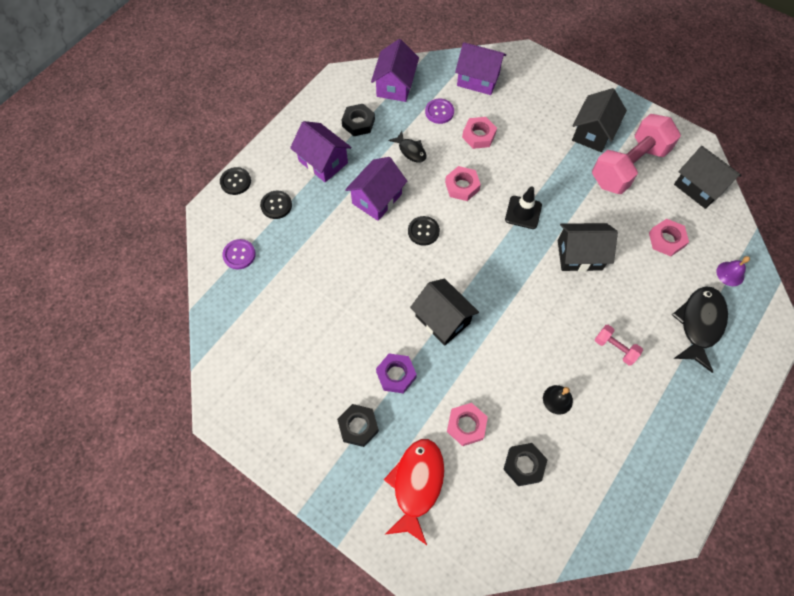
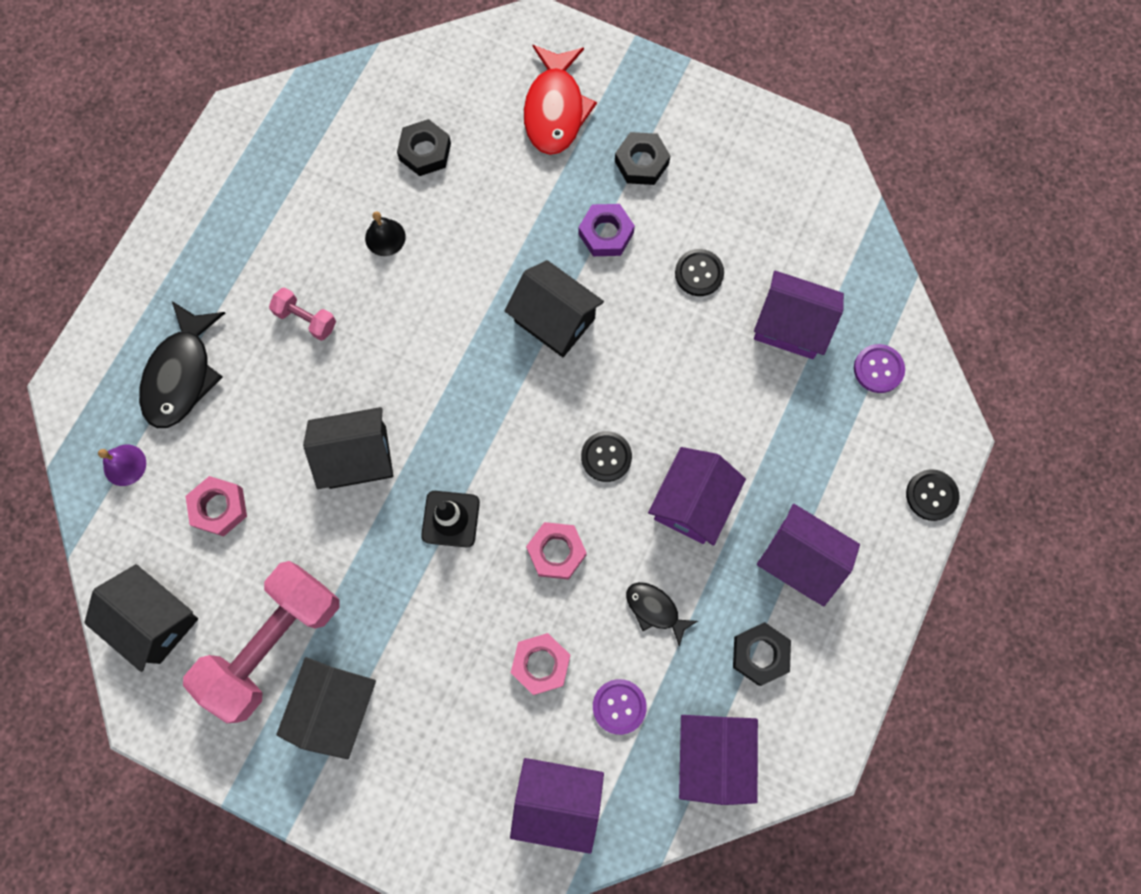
camera: 170 degrees right, 10 degrees up
(276, 205) = (850, 463): black button -> black button (699, 273)
(286, 290) = (790, 326): none -> purple house
(466, 425) = (503, 186): pink nut -> none

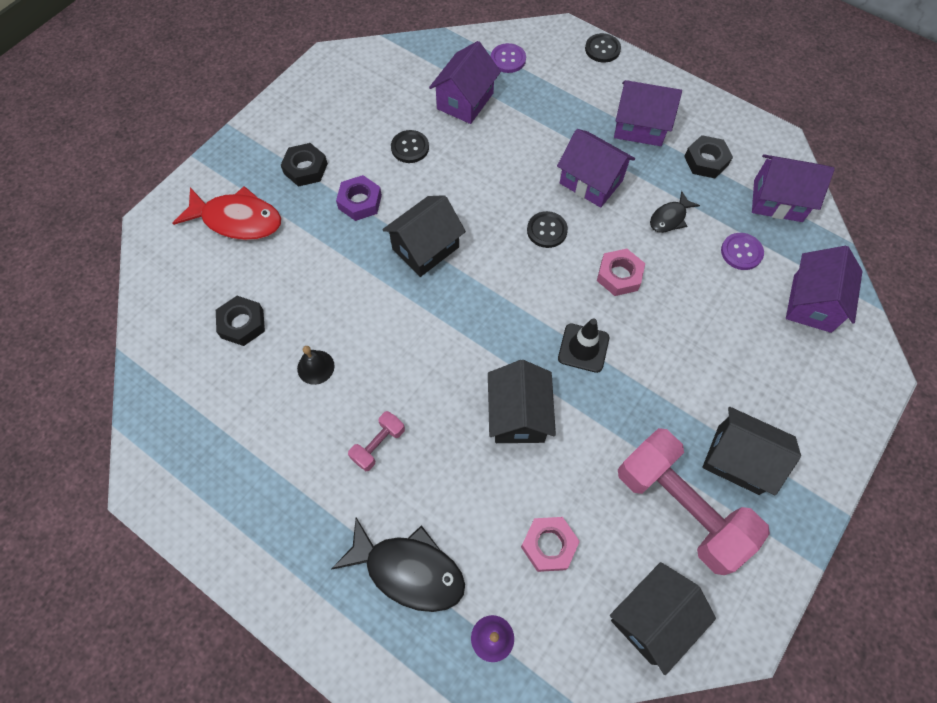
camera: 80 degrees left, 10 degrees down
(541, 664) = (707, 299): pink nut -> none
(799, 559) = (640, 127): purple house -> purple house turned 60 degrees clockwise

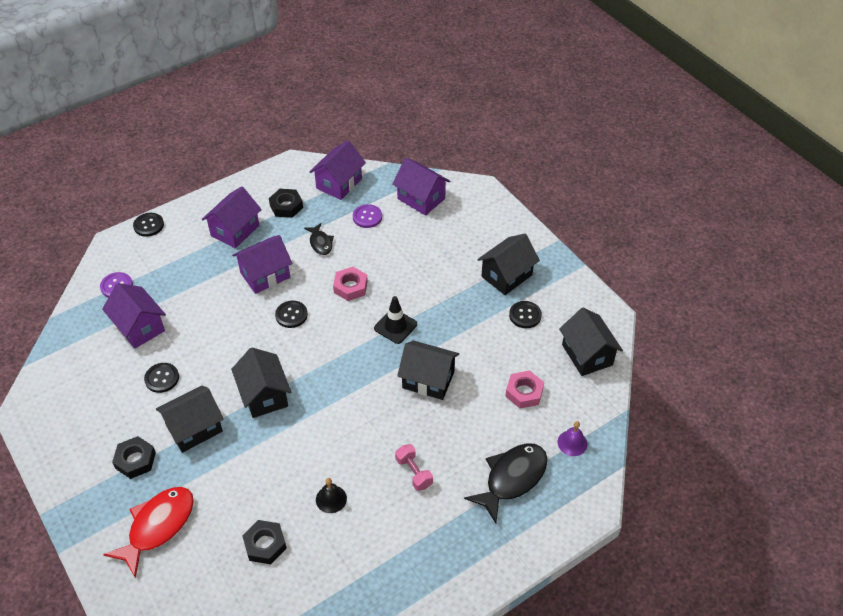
camera: 70 degrees left, 15 degrees down
(360, 202) = (194, 428): purple nut -> black house
(680, 507) = (525, 315): pink dumbbell -> black button

